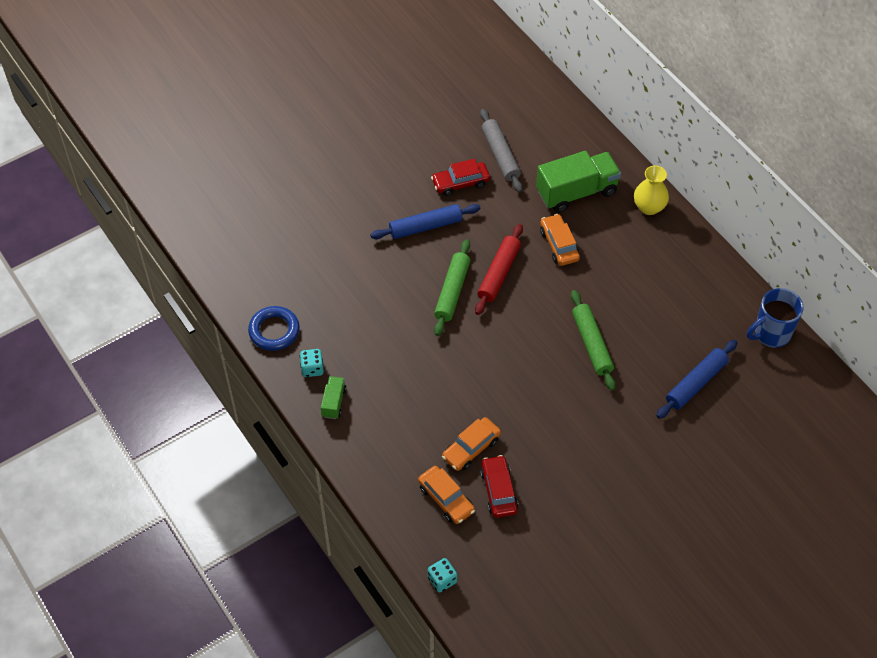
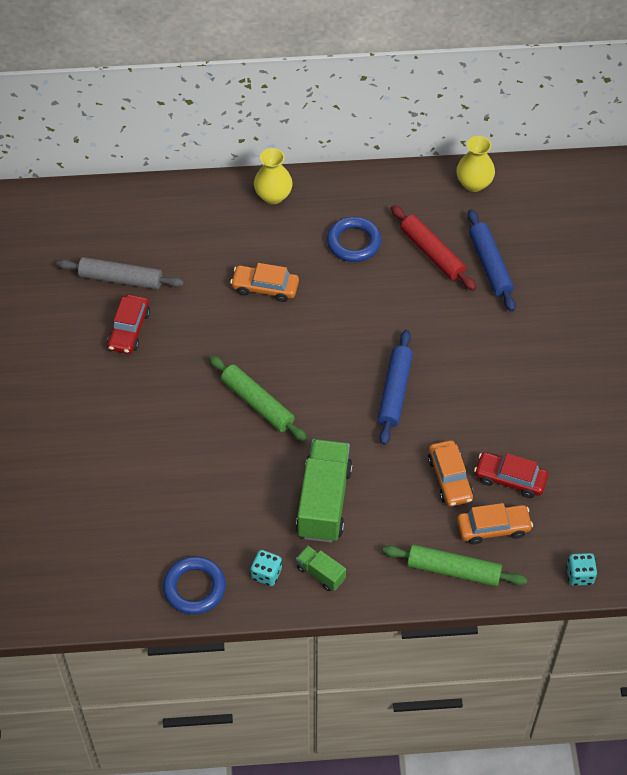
camera: 60 degrees left, 0 degrees up
(425, 226) = (161, 387): blue rolling pin -> blue rolling pin (394, 391)
(499, 273) = (263, 353): red rolling pin -> red rolling pin (432, 253)
(576, 192) = (213, 241): green truck -> green truck (324, 502)
(591, 344) = (396, 321): green rolling pin -> green rolling pin (453, 570)
(645, 280) = (354, 242): none -> blue ring
(771, 334) = (474, 183): blue mug -> yellow vase

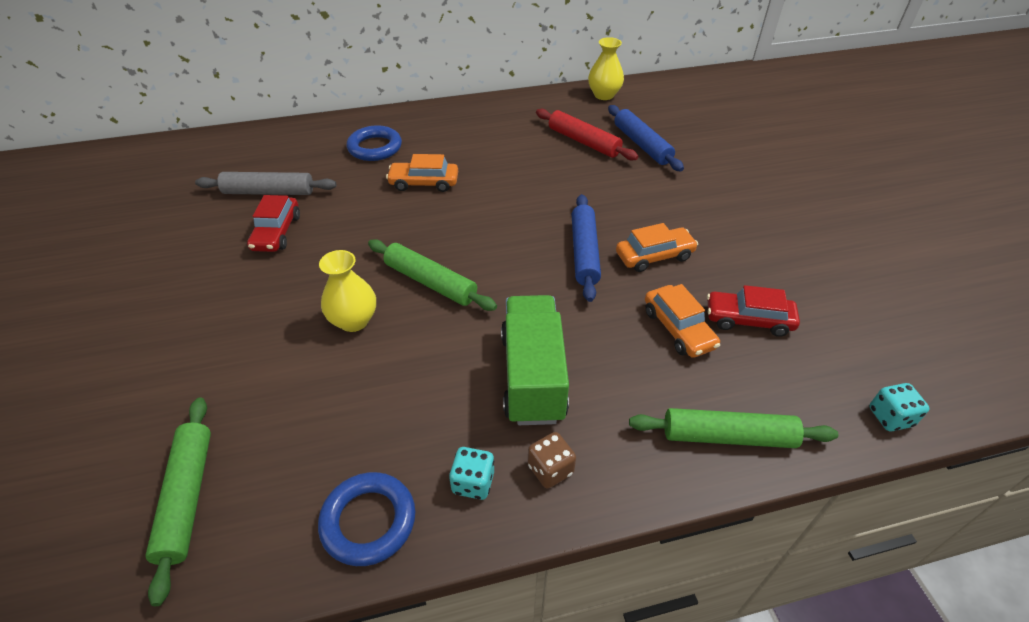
camera: 10 degrees left, 10 degrees down
(76, 553) = (187, 497): none -> green rolling pin
(273, 196) = (422, 119): yellow vase -> yellow vase (354, 321)
(320, 573) = (550, 469): green truck -> brown dice
(354, 242) = (506, 142): blue ring -> blue ring (375, 148)
(493, 528) = (754, 376): orange car -> orange car (654, 256)

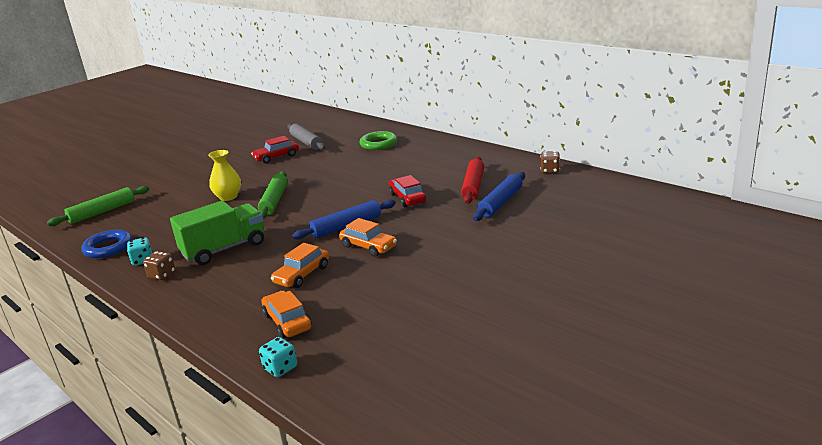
camera: 60 degrees right, 20 degrees down
(375, 148) = (378, 144): blue ring -> green ring
(424, 183) = (361, 166): orange car -> orange car (287, 322)
(604, 95) = (550, 171): yellow vase -> brown dice
(728, 436) = (219, 315): green rolling pin -> none
(748, 319) = (334, 294): red car -> red car (407, 198)

